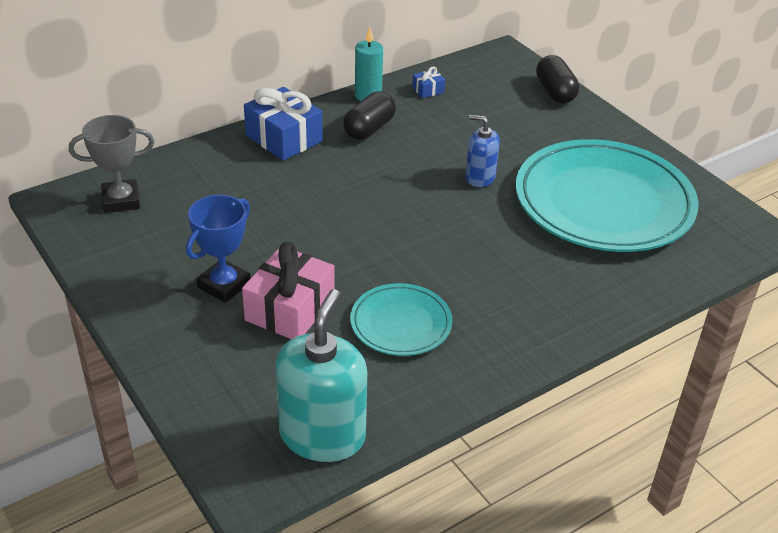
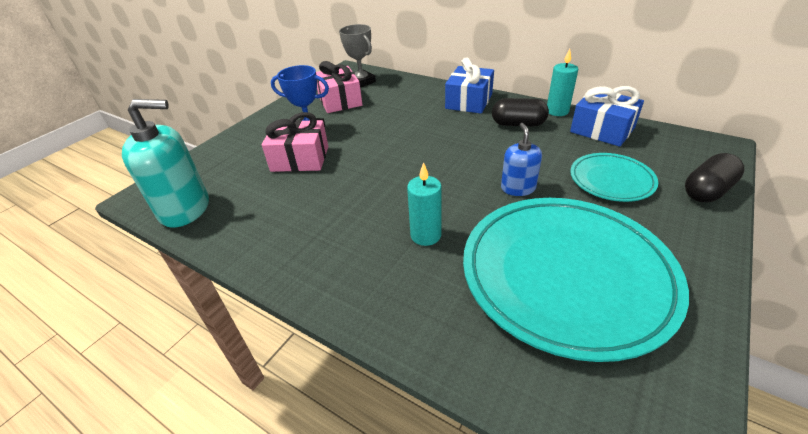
camera: 70 degrees right, 0 degrees up
(160, 236) = (340, 101): none -> pink gift
(401, 323) = (308, 206): turquoise plate -> turquoise plate (611, 180)
(428, 90) = (602, 130): blue gift -> blue gift, size x2.20
(508, 256) = (425, 235): none -> turquoise candle

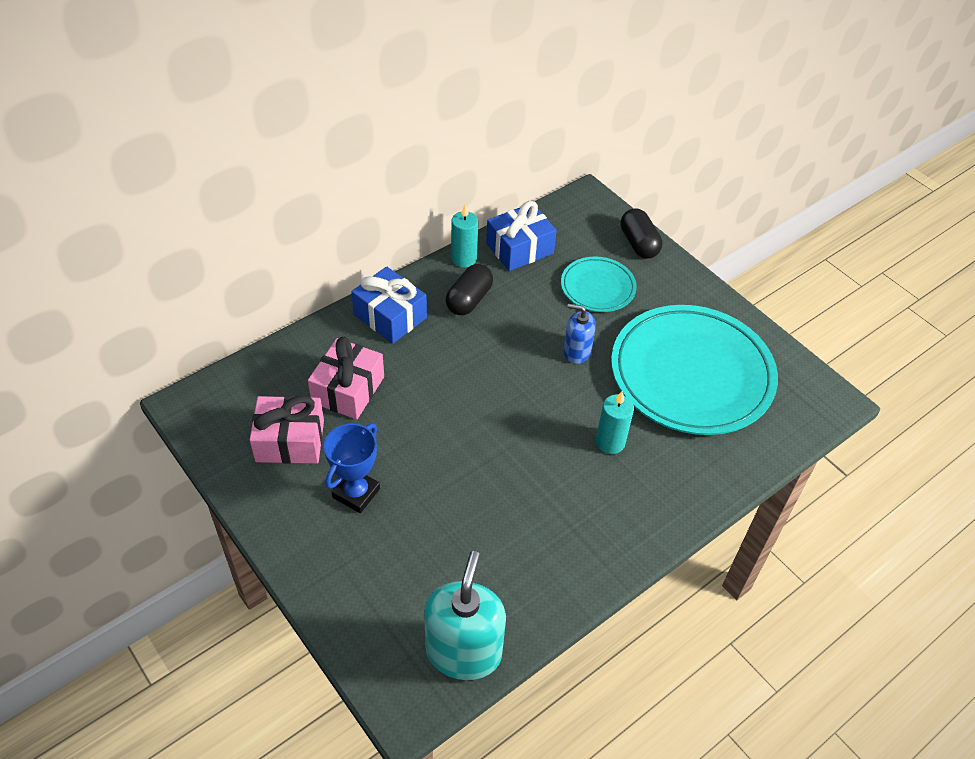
camera: 75 degrees left, 10 degrees up
(300, 159) = (419, 516): pink gift -> pink gift (348, 389)
(361, 82) = (247, 401): grey trophy -> none

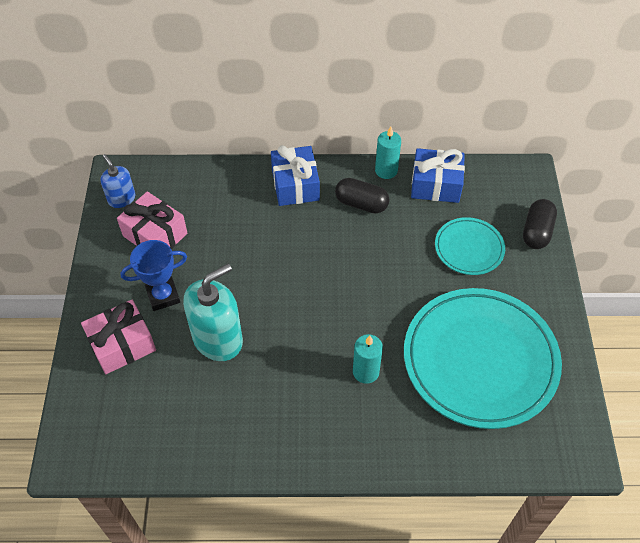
camera: 40 degrees right, 5 degrees up
(348, 389) = (221, 221): pink gift -> pink gift (122, 344)
(463, 651) = (132, 448): turquoise soap dispenser -> turquoise soap dispenser (218, 339)
(469, 300) = (361, 204): black capsule -> black capsule turned 45 degrees clockwise
(577, 351) = (405, 288): blue soap dispenser -> blue soap dispenser (121, 199)

